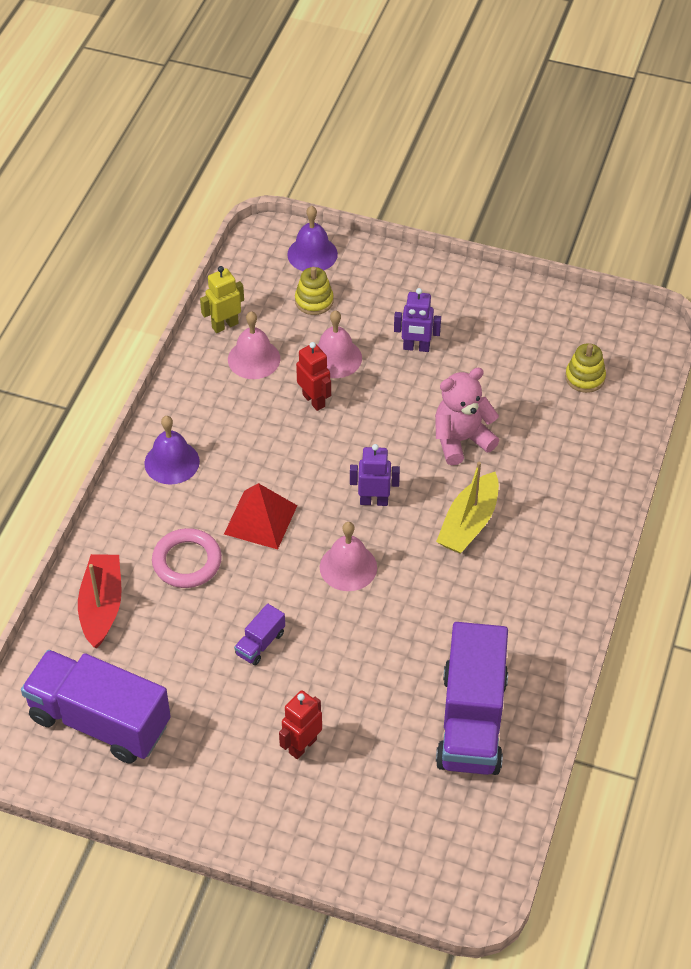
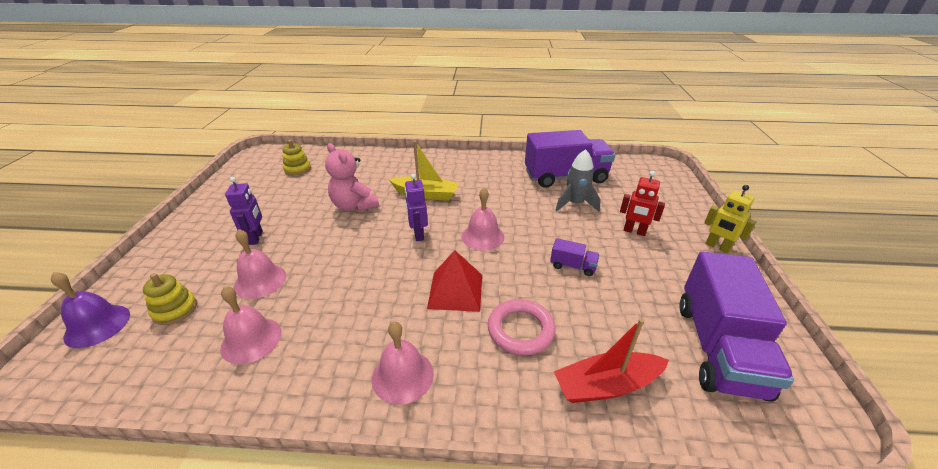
camera: 105 degrees left, 15 degrees down
(172, 462) = (402, 376): purple bell -> pink bell
(225, 325) = (189, 379): yellow robot -> yellow robot (717, 247)
(314, 400) = (313, 284): red robot -> none
(389, 701) = (575, 204): none -> grey rocket

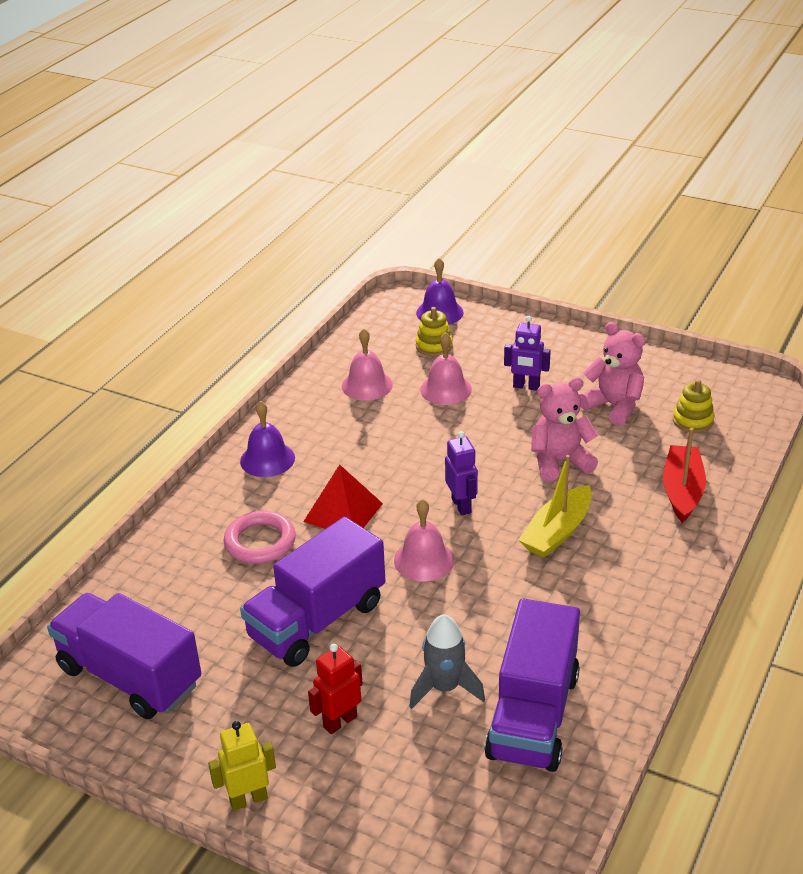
camera: 115 degrees right, 0 degrees up
(283, 197) = (614, 406): none -> pink teddy bear
(402, 376) = (267, 459): pink bell -> purple bell
(418, 234) = (461, 505): purple robot -> purple robot turned 60 degrees clockwise
(572, 266) = (317, 620): purple truck -> purple truck, size x2.39
(606, 385) = (163, 573): red boat -> red boat (682, 491)

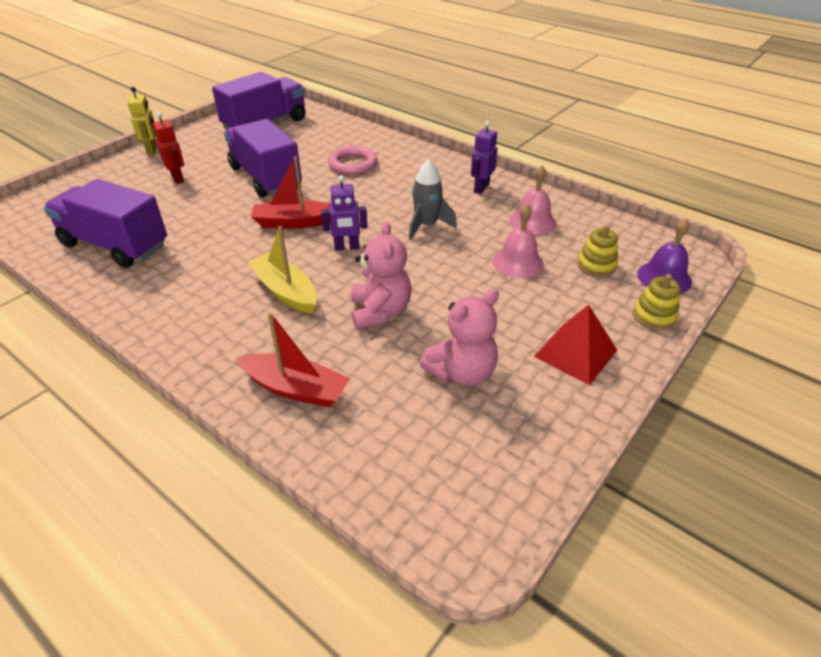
camera: 100 degrees right, 5 degrees up
(267, 459) = (442, 172): purple bell -> none
(343, 512) = (367, 196): red pyramid -> red pyramid (575, 353)
(424, 560) = (295, 222): pink bell -> red boat
(444, 687) = (170, 215): grey rocket -> grey rocket (427, 226)
(526, 386) = (513, 313): purple robot -> purple robot (481, 188)
(692, 420) = (414, 436): yellow stacking toy -> yellow stacking toy (654, 316)

